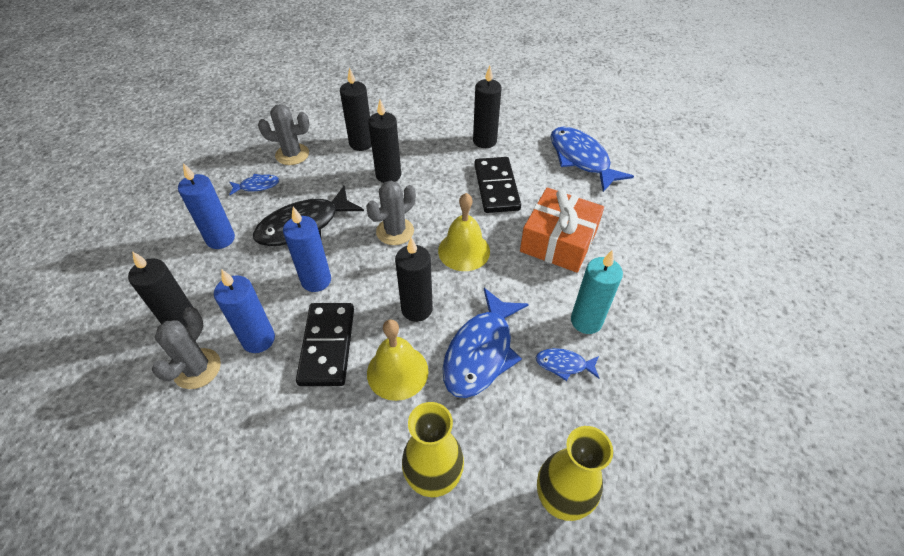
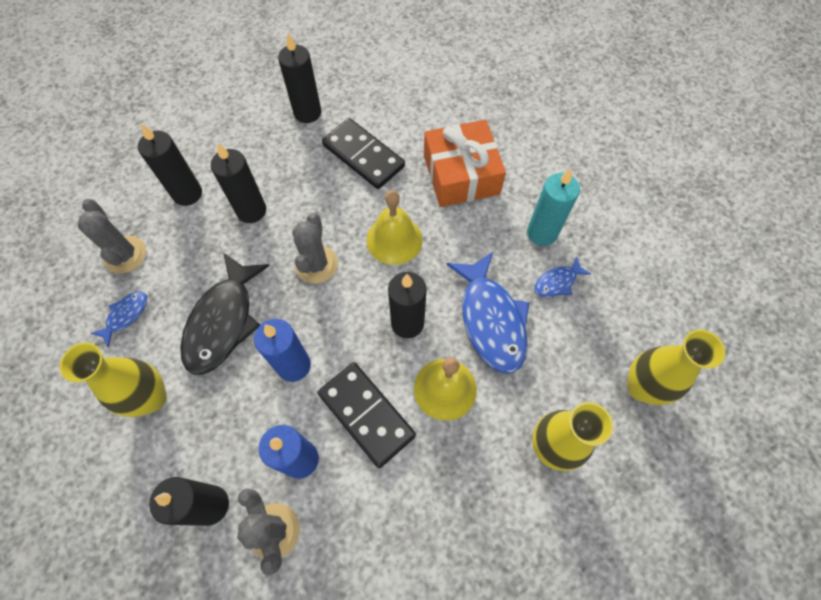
camera: 40 degrees left, 15 degrees up
(220, 239) = (151, 398): blue candle -> yellow vase
(292, 154) = (125, 255): grey cactus -> grey cactus turned 75 degrees counterclockwise
(581, 159) = (409, 78): blue fish -> none

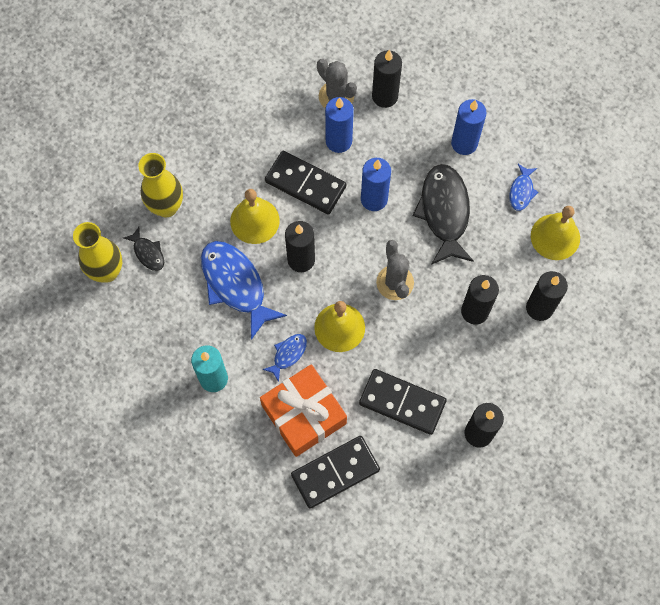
camera: 160 degrees right, 5 degrees up
(125, 255) = (555, 237): grey cactus -> yellow bell
(151, 398) = (464, 143): yellow vase -> blue candle
(449, 121) = (335, 472): none -> black domino
(557, 282) = (189, 336): blue fish -> blue fish (288, 354)
(586, 393) = (148, 253): none -> black fish

